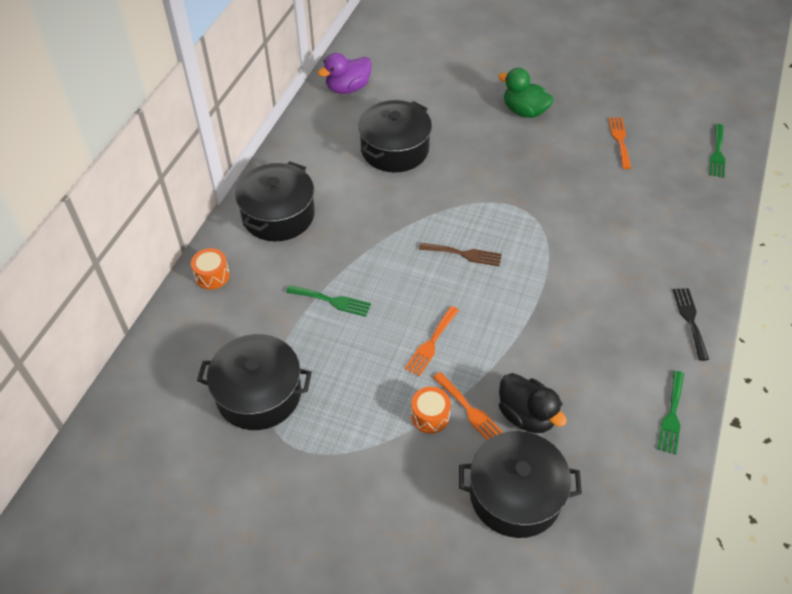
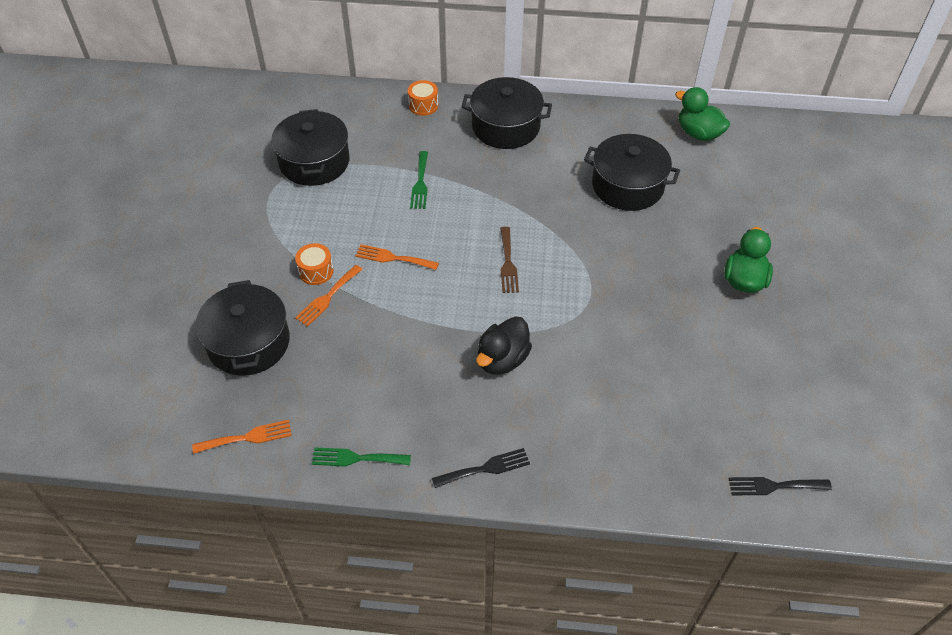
camera: 75 degrees right, 0 degrees up
(348, 88) = (698, 133): purple duck -> green duck
(526, 415) = (331, 339): black duck -> black duck (502, 359)
(620, 140) = (743, 377): orange fork -> orange fork (247, 437)
(717, 153) = (774, 486): green fork -> black fork

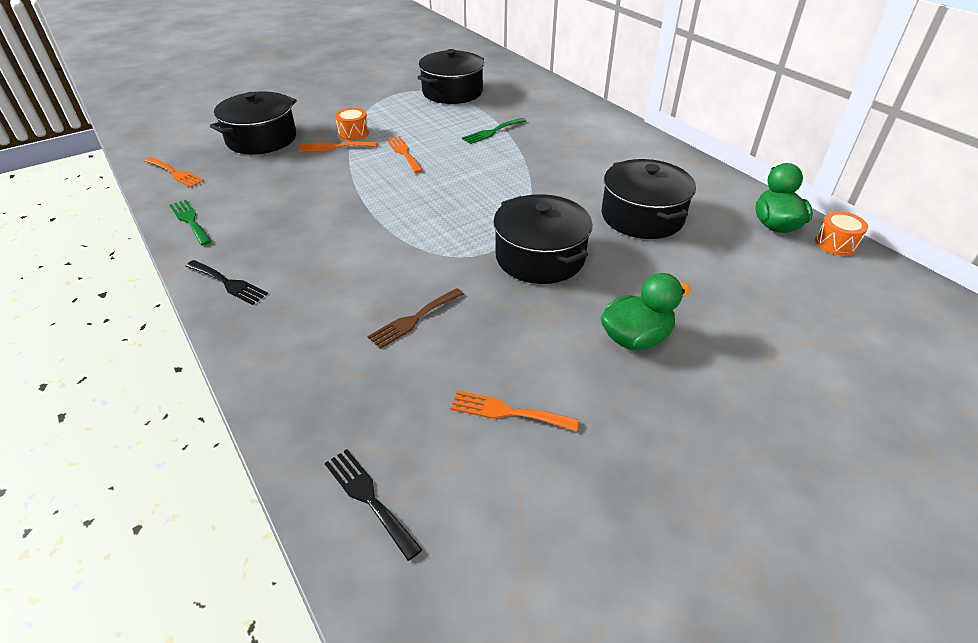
camera: 50 degrees right, 10 degrees down
(423, 105) = (569, 102): orange drum -> orange drum (836, 243)
(502, 359) = (357, 240): black duck -> none
(506, 127) = (606, 137): black pot -> black pot (540, 257)
(508, 263) = (465, 199): brown fork -> brown fork (414, 319)
(756, 381) = (507, 412): none -> orange fork

